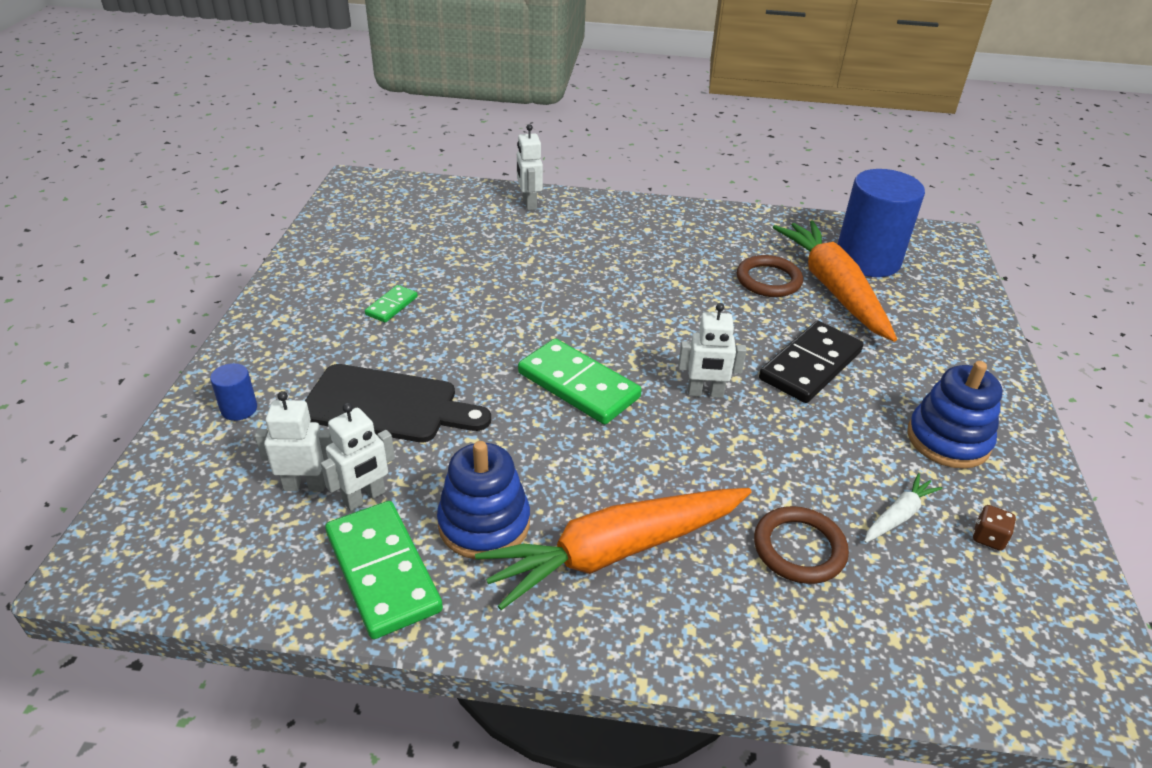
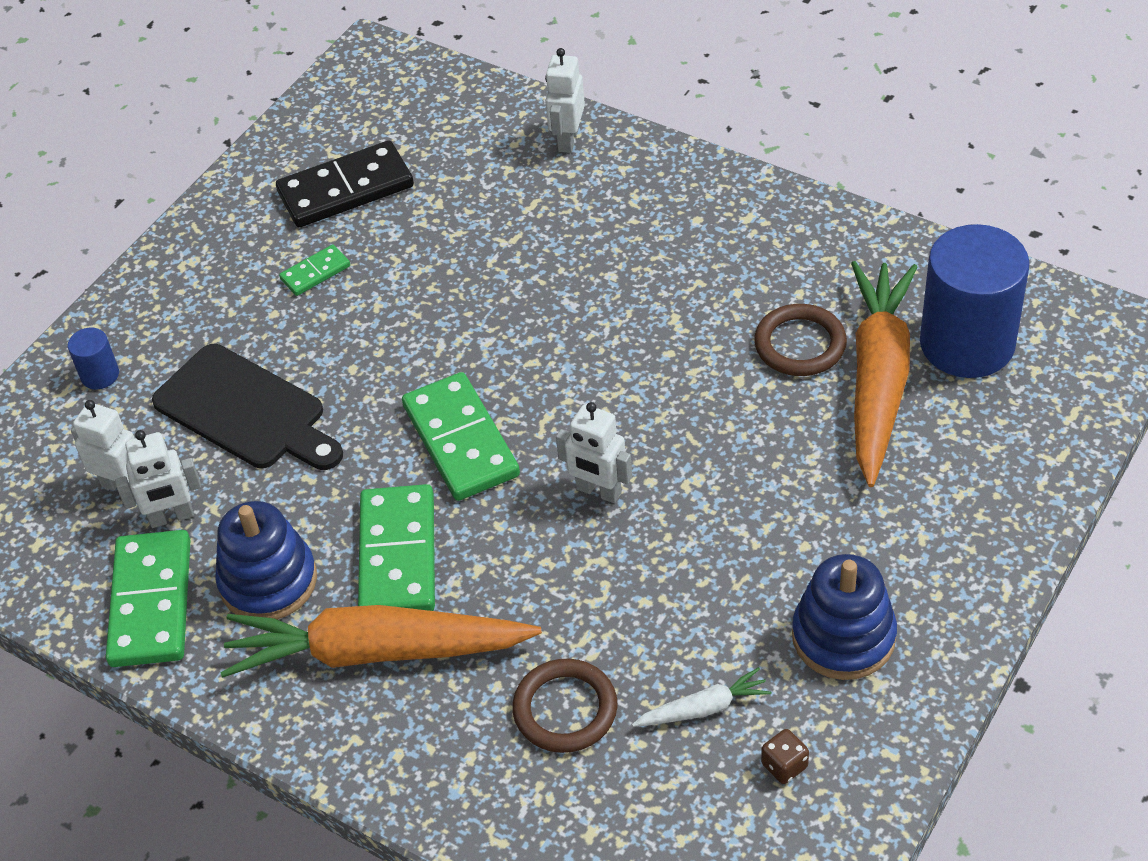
camera: 30 degrees right, 10 degrees up
(583, 474) = (397, 555): none -> green domino
(810, 366) = (755, 489): black domino -> black domino (346, 189)

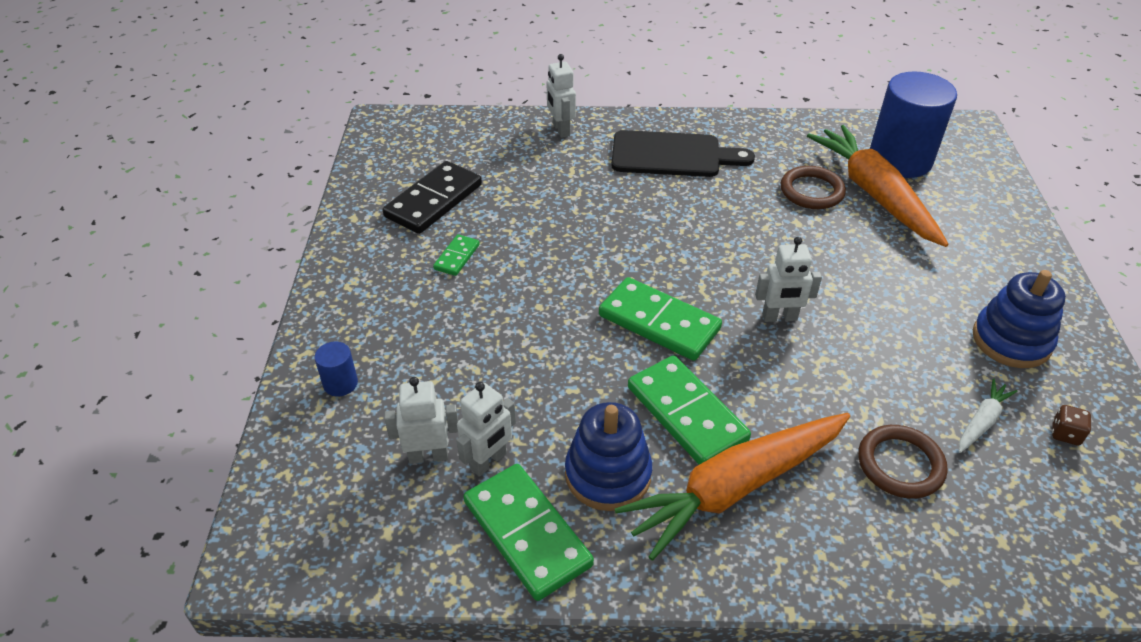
camera: 35 degrees left, 5 degrees down
(245, 411) = (483, 364): black cutting board -> black cutting board (672, 155)

